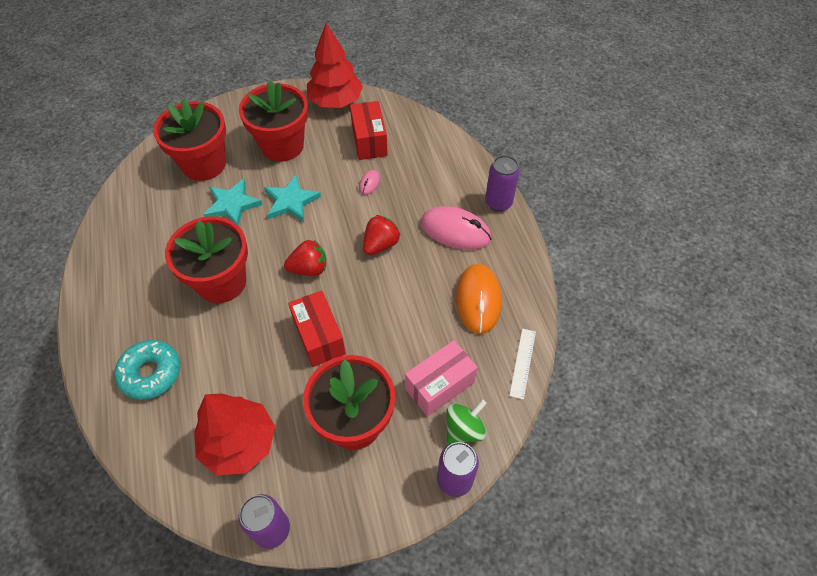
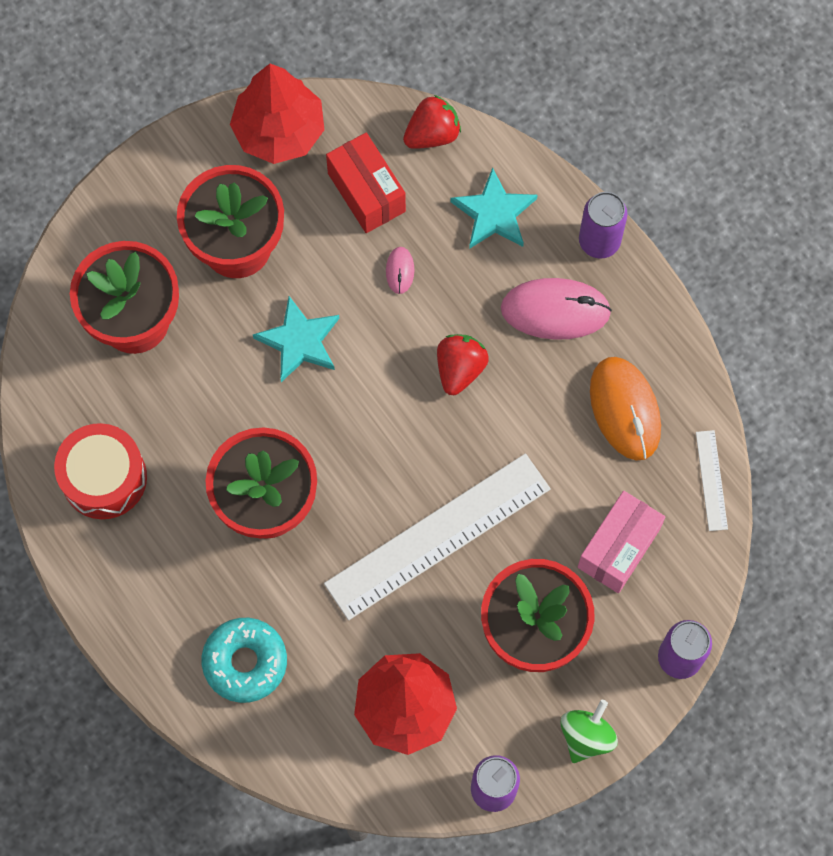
camera: 20 degrees left, 15 degrees up
(135, 237) = (104, 478): none -> red drum
(232, 205) = (216, 376): turquoise star -> turquoise star (494, 213)
(309, 269) = (377, 441): red strawberry -> red strawberry (432, 134)
(319, 337) = (438, 536): red box -> white ruler
(464, 429) = (669, 593): green spinning top -> green spinning top (586, 736)

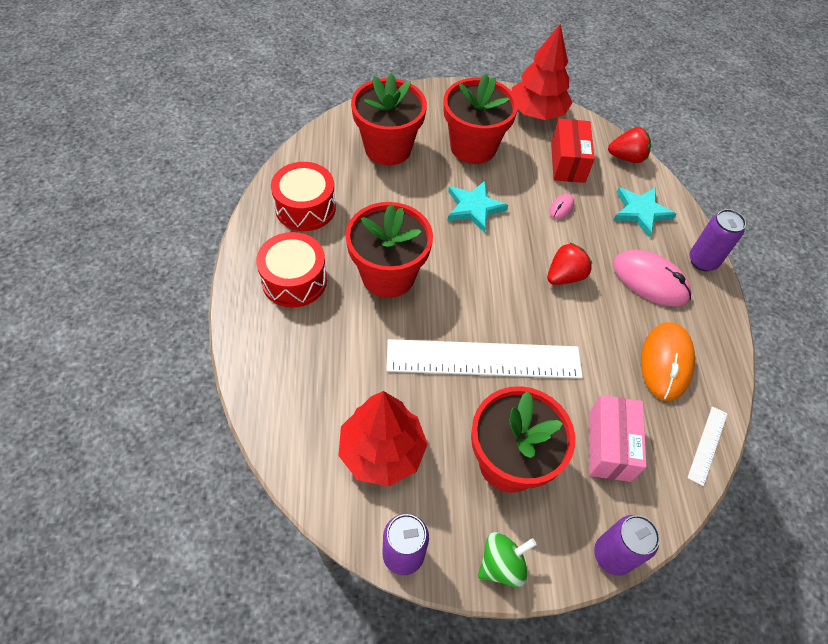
camera: 30 degrees right, 15 degrees down
(169, 581) = (294, 280): none -> red drum
(245, 662) = (300, 353): turquoise donut -> none
(618, 548) = (609, 446): pink box -> pink box turned 60 degrees counterclockwise

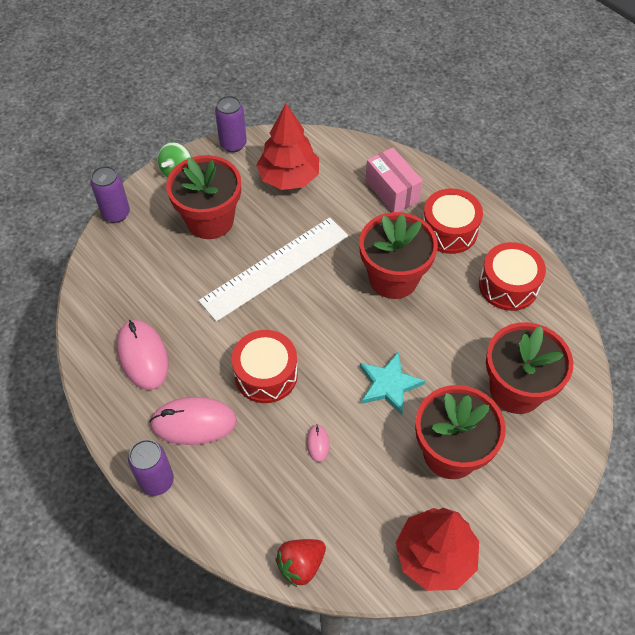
camera: 145 degrees right, 0 degrees up
(564, 276) = (266, 374): red strawberry -> red drum
(568, 162) = (352, 507): red box -> none
(609, 446) = (152, 270): pink box -> pink box (392, 191)
(640, 212) = (244, 497): turquoise star -> none
(665, 362) = (143, 356): orange mouse -> pink mouse
(707, 445) = (83, 315): white ruler -> none

